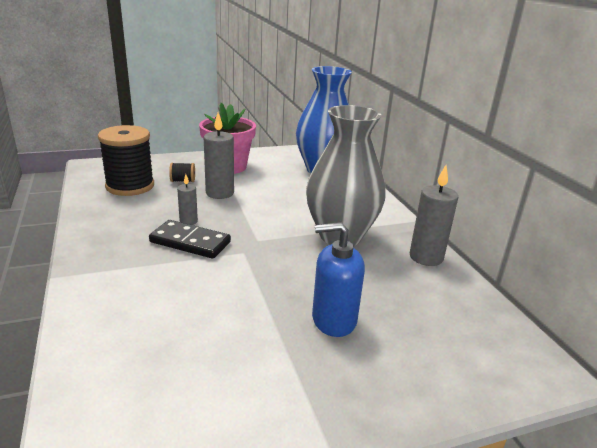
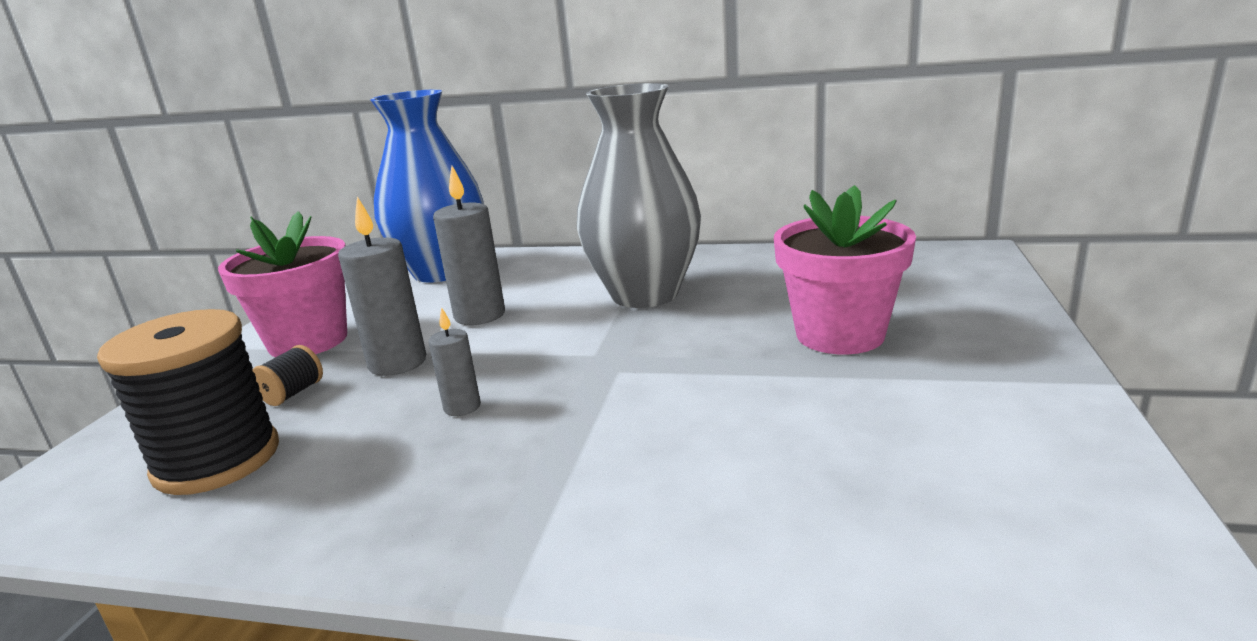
camera: 55 degrees left, 5 degrees down
(190, 242) = (539, 414): black domino -> none
(333, 319) = (840, 335): blue soap dispenser -> pink flower pot
(426, 257) = (741, 258): grey candle -> grey candle (479, 315)

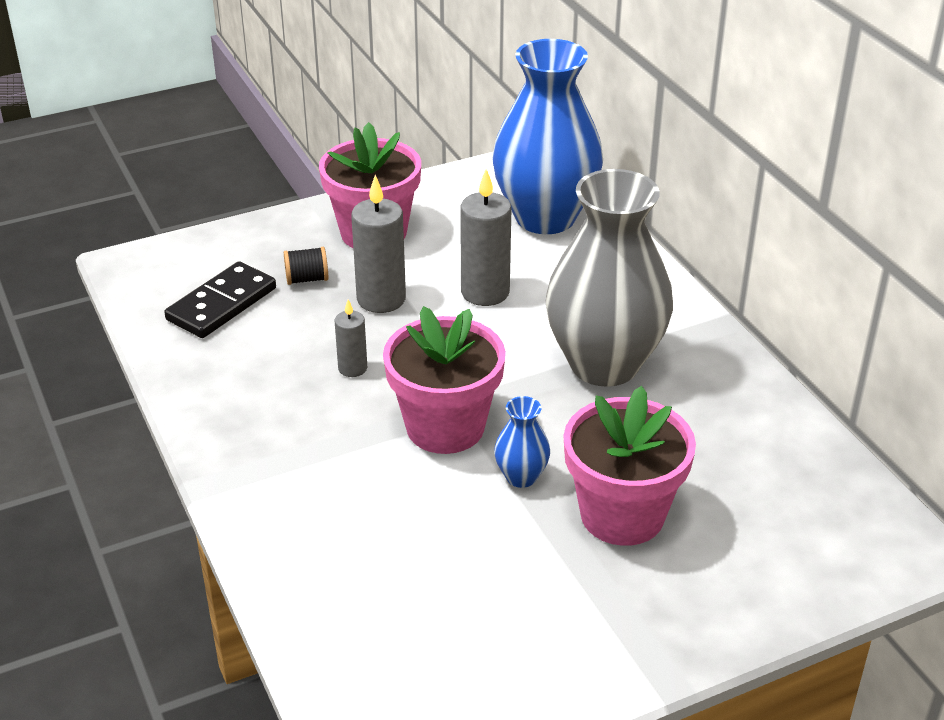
camera: 50 degrees right, 15 degrees up
(217, 460) = (221, 304): black spool -> black domino
(622, 382) = (445, 427): none -> pink flower pot
(739, 364) = (521, 477): none -> blue vase

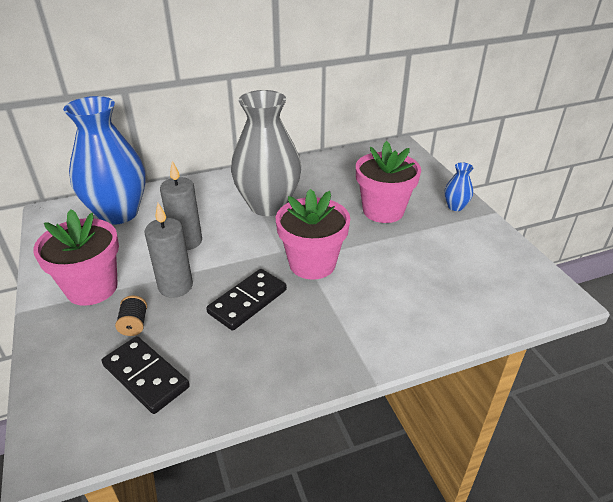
camera: 85 degrees left, 0 degrees up
(352, 368) = (248, 301): grey candle -> black domino
(521, 477) = (355, 239): blue vase -> blue vase (455, 206)

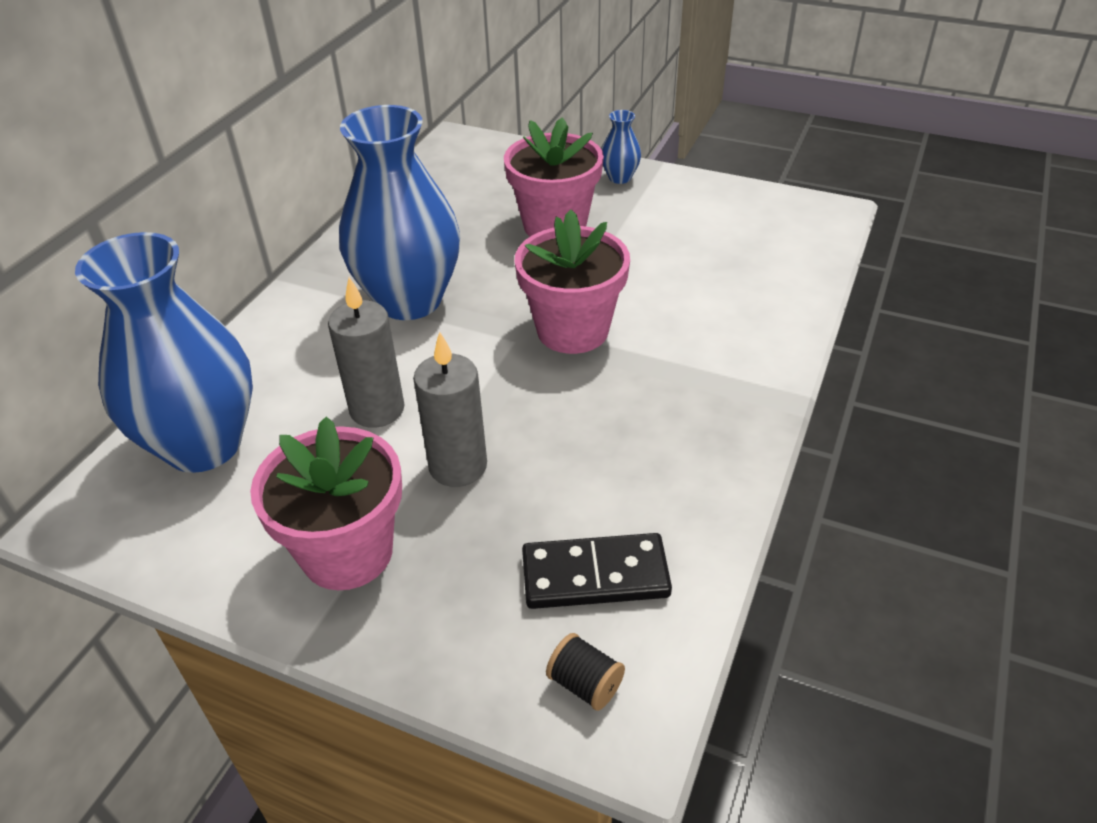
camera: 45 degrees left, 5 degrees up
(134, 324) = (483, 542): black spool -> black spool (585, 684)
(248, 301) = (571, 417): black domino -> none
(268, 205) = (409, 300): grey vase -> blue vase

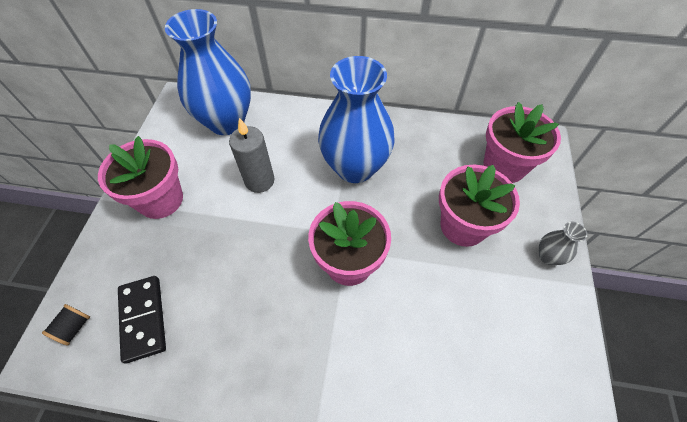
camera: 75 degrees right, 15 degrees up
(458, 466) = (220, 230): grey candle -> none
(480, 176) = (504, 166): none -> pink flower pot
(620, 178) = (548, 256): blue vase -> grey vase

